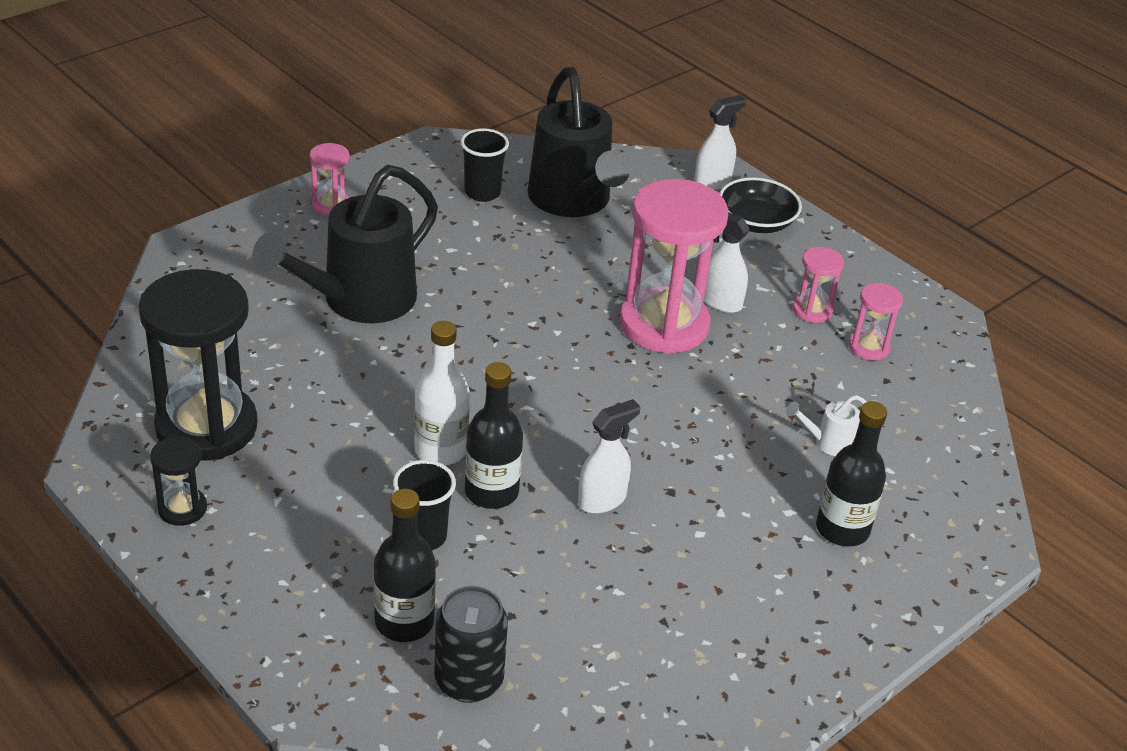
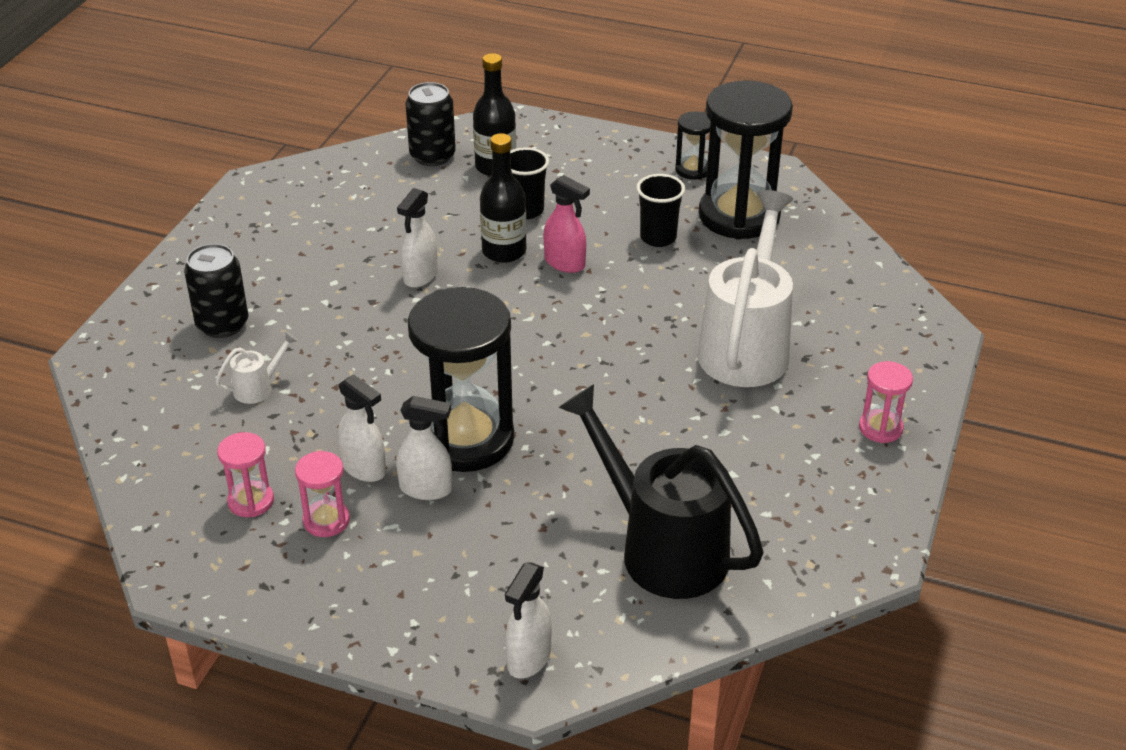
camera: 155 degrees right, 0 degrees up
(358, 301) = (746, 346): black watering can -> white watering can
(440, 450) = (565, 263): white bottle -> pink spray bottle
(482, 193) = (762, 513): black cup -> black cup (658, 238)
(664, 325) = (466, 439): pink hourglass -> black hourglass
(756, 222) = (443, 618): black bowl -> none
(763, 335) = (364, 469): none -> white spray bottle
(842, 529) = (222, 324): black bottle -> black can

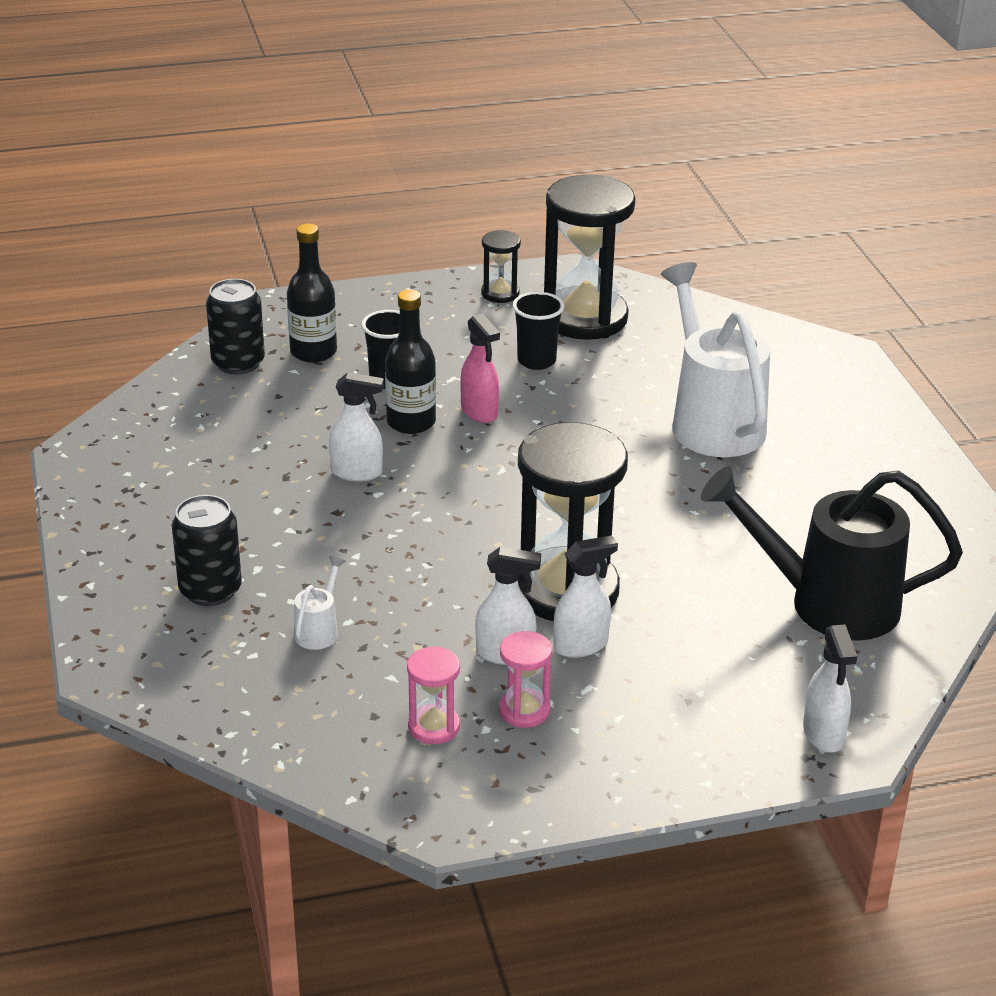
camera: 35 degrees left, 5 degrees down
(420, 276) = (357, 472): white spray bottle -> white spray bottle turned 75 degrees counterclockwise
(565, 263) = (479, 412): pink spray bottle -> pink spray bottle turned 60 degrees clockwise
(880, 428) = (885, 442): pink hourglass -> none

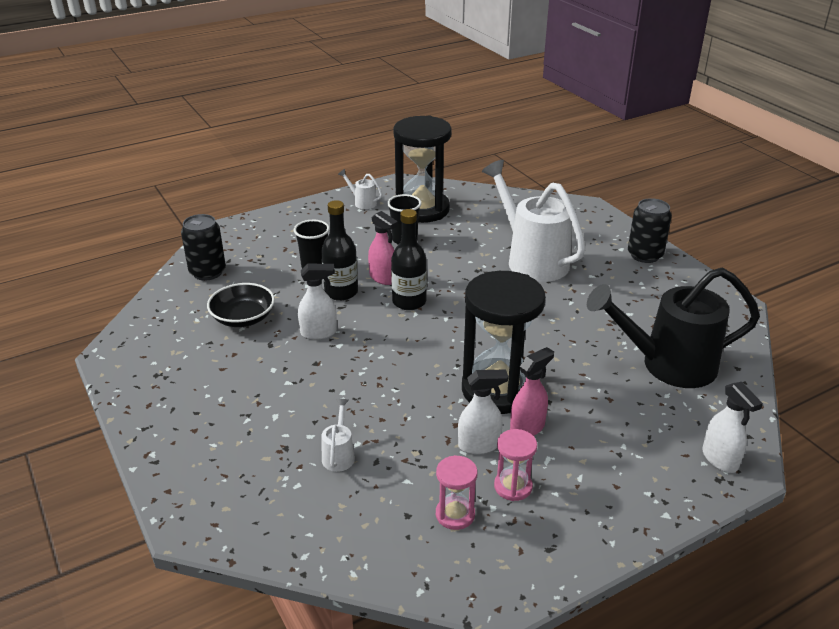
camera: 15 degrees left, 0 degrees up
(210, 590) = (246, 440): black can -> black can (645, 255)
(263, 435) = (243, 318): none -> black bowl
(313, 352) = (256, 257): black bottle -> black bottle (409, 302)
(500, 293) = (362, 202): black hourglass -> white watering can
(581, 645) = (527, 428): white spray bottle -> pink spray bottle

